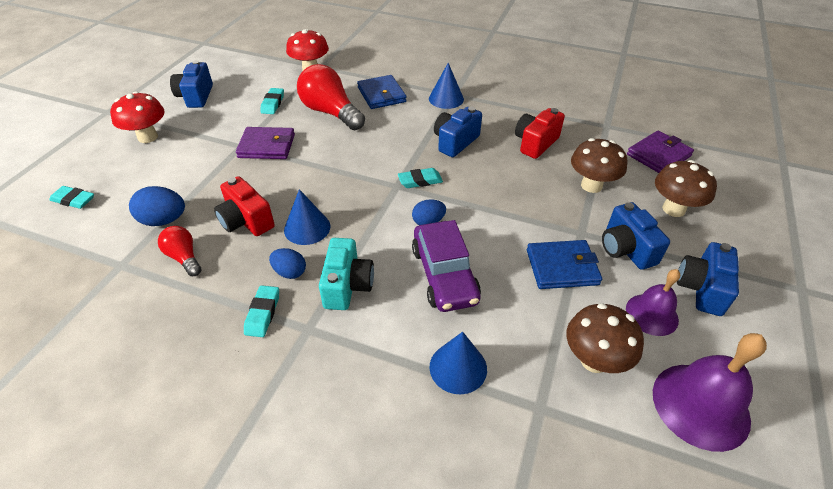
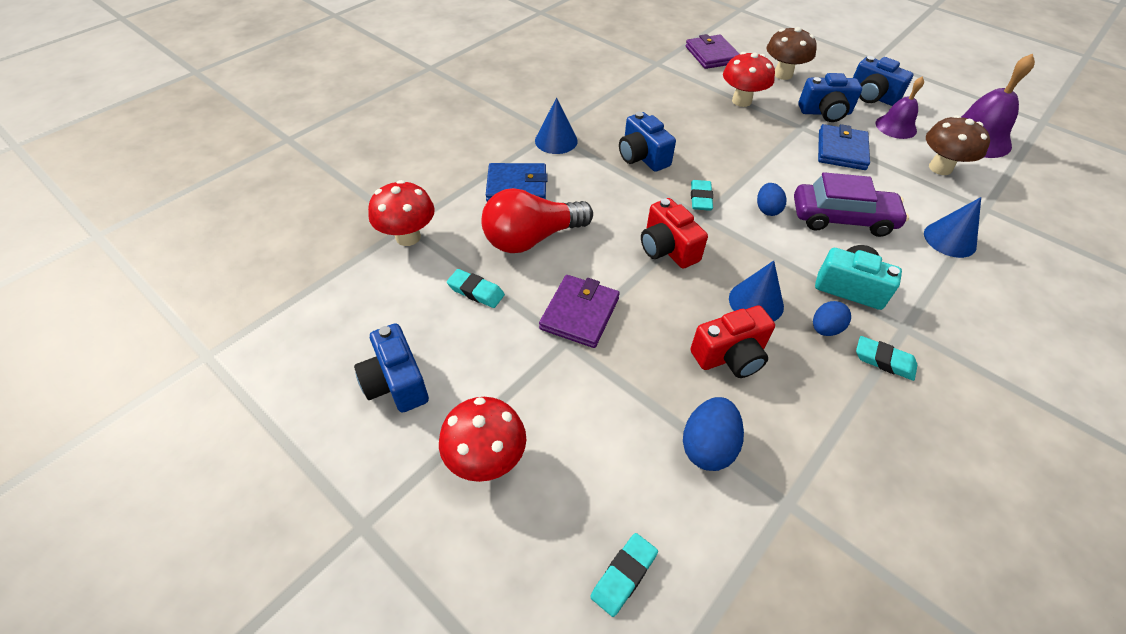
camera: 70 degrees left, 5 degrees up
(184, 257) = (786, 427): red light bulb -> none
(196, 96) = (396, 382): blue camera -> blue camera turned 45 degrees clockwise
(535, 143) = (667, 109): red camera -> red camera (667, 248)
(591, 185) = (741, 101): brown mushroom -> red mushroom

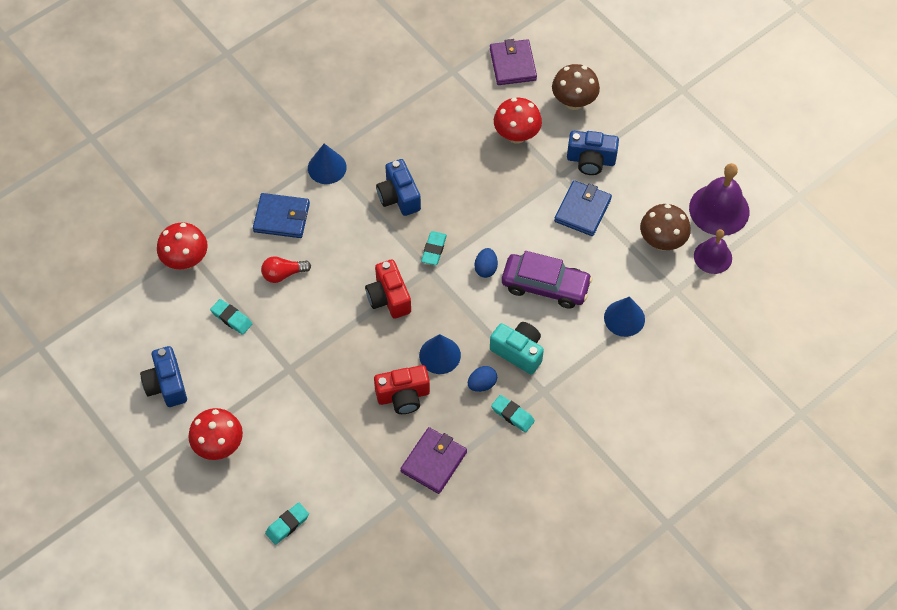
camera: 10 degrees right, 10 degrees up
(532, 238) = (283, 274): red light bulb -> red light bulb, size x0.54
(579, 313) = (304, 347): purple wallet -> purple wallet (433, 462)
(707, 446) = (363, 457): blue egg -> none
(872, 96) = (648, 143): blue camera -> none
(896, 126) = (649, 186): purple bell -> purple bell (712, 257)

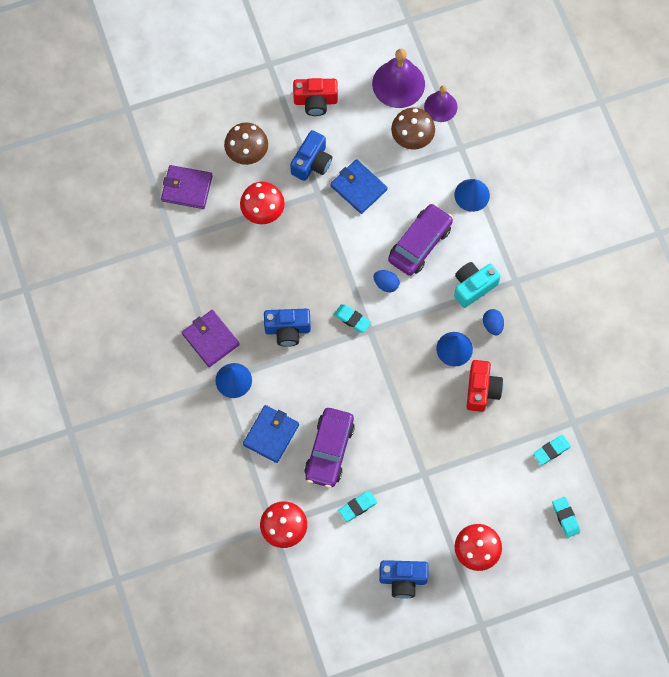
camera: 70 degrees left, 10 degrees up
(283, 274) = (329, 450): red light bulb -> purple car
(389, 297) = (385, 371): red camera -> red camera (315, 101)
(433, 462) = (548, 386): purple wallet -> purple wallet (210, 339)
(512, 415) = (528, 311): turquoise eraser -> turquoise eraser (551, 451)

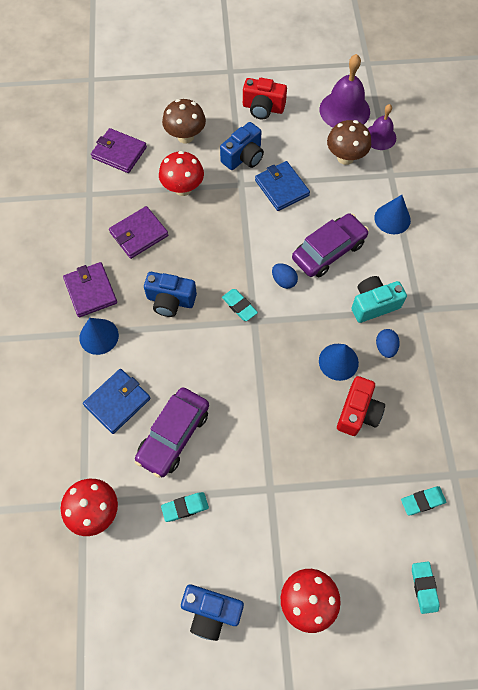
camera: 15 degrees right, 5 degrees down
(236, 271) = (139, 234): none -> purple wallet

